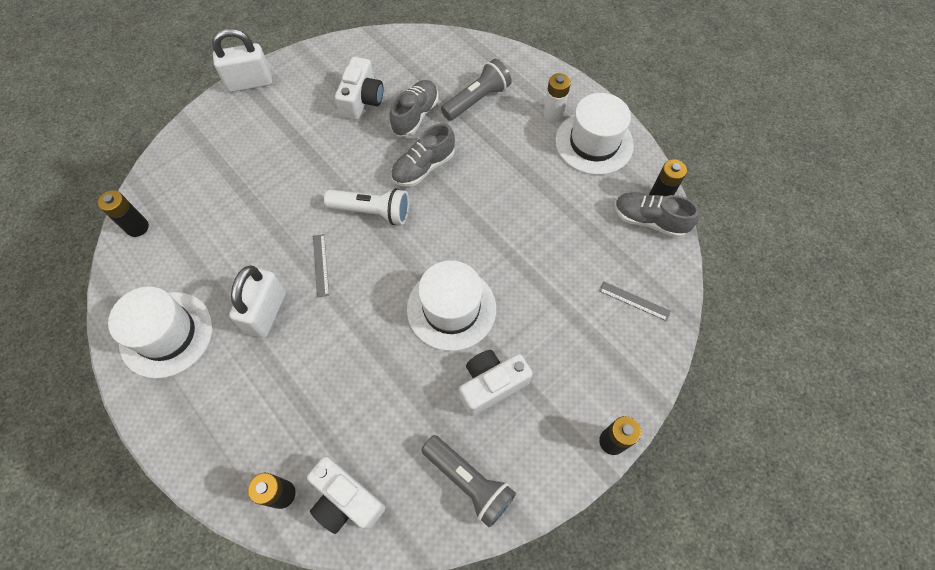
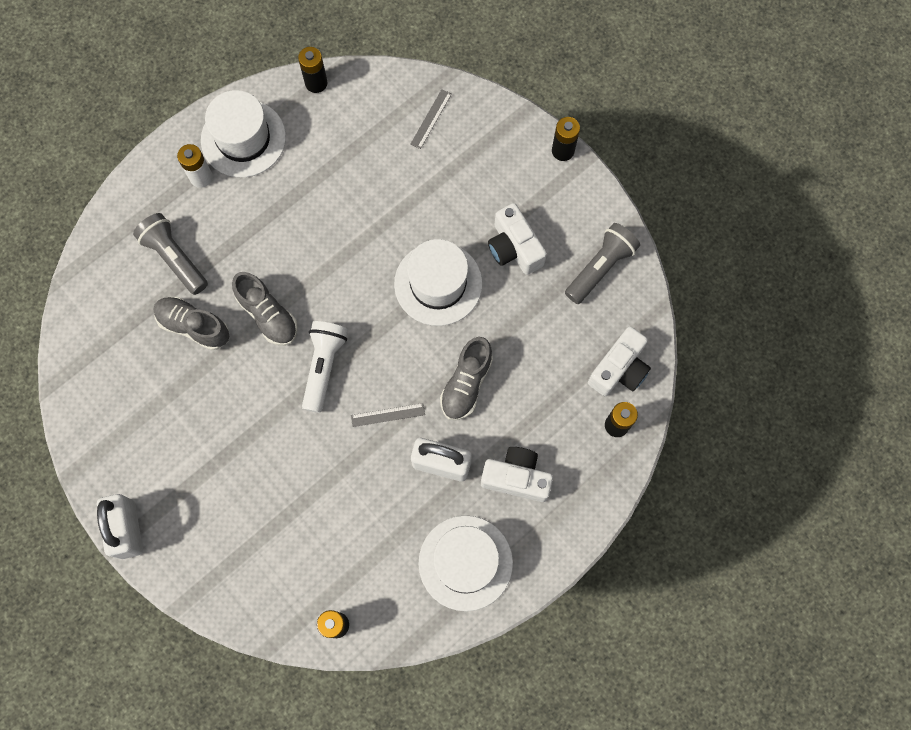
camera: 90 degrees left, 10 degrees up
(362, 100) = (165, 389): white camera -> white camera (516, 477)
(649, 220) = (343, 95): grey shoe -> grey shoe (466, 384)

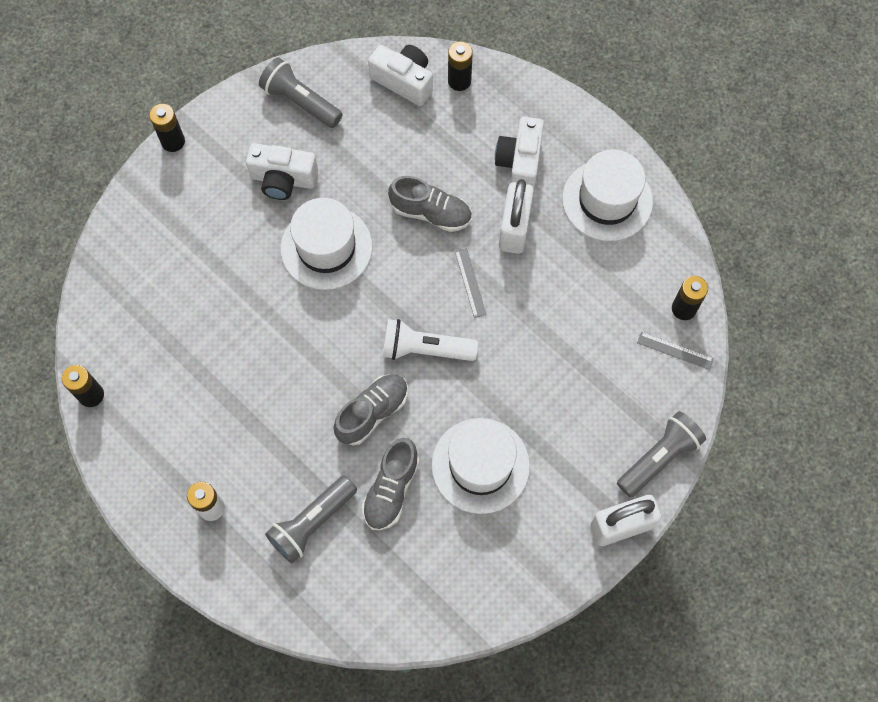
camera: 95 degrees left, 5 degrees down
(186, 575) = (659, 458): none -> grey flashlight
(243, 138) = (162, 467): white hat -> white hat (480, 465)
(431, 119) = (136, 270): grey ruler -> grey ruler (675, 351)
(514, 248) = (283, 179): white camera -> white camera turned 45 degrees clockwise

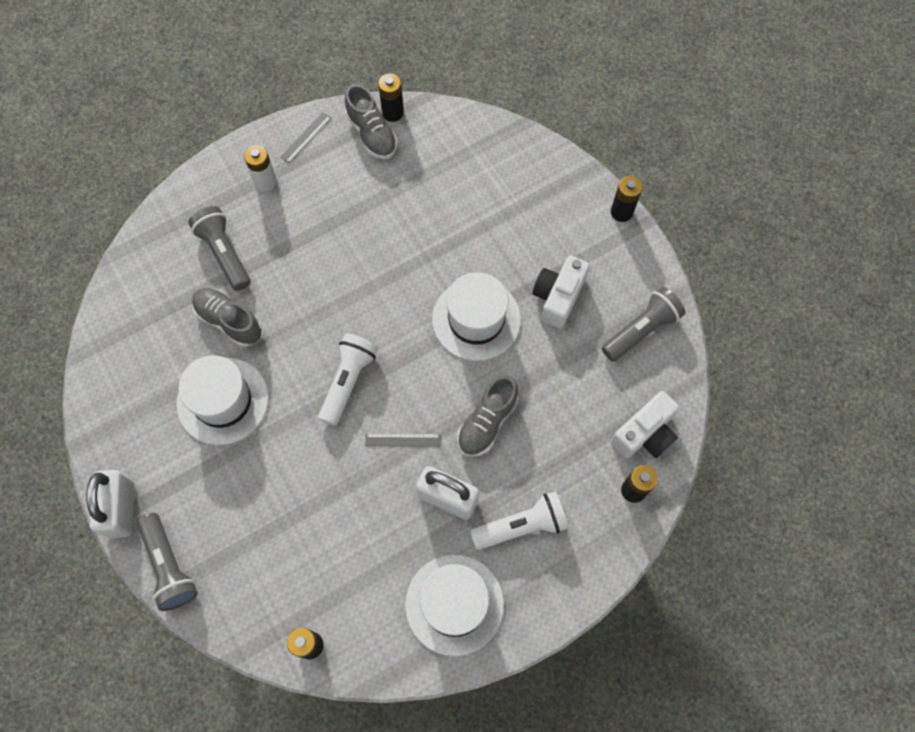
camera: 105 degrees right, 0 degrees up
(372, 413) = (303, 322): grey shoe -> grey shoe (372, 134)
(520, 162) = (522, 526): white camera -> white flashlight
(675, 351) = (269, 620): grey ruler -> grey ruler (305, 137)

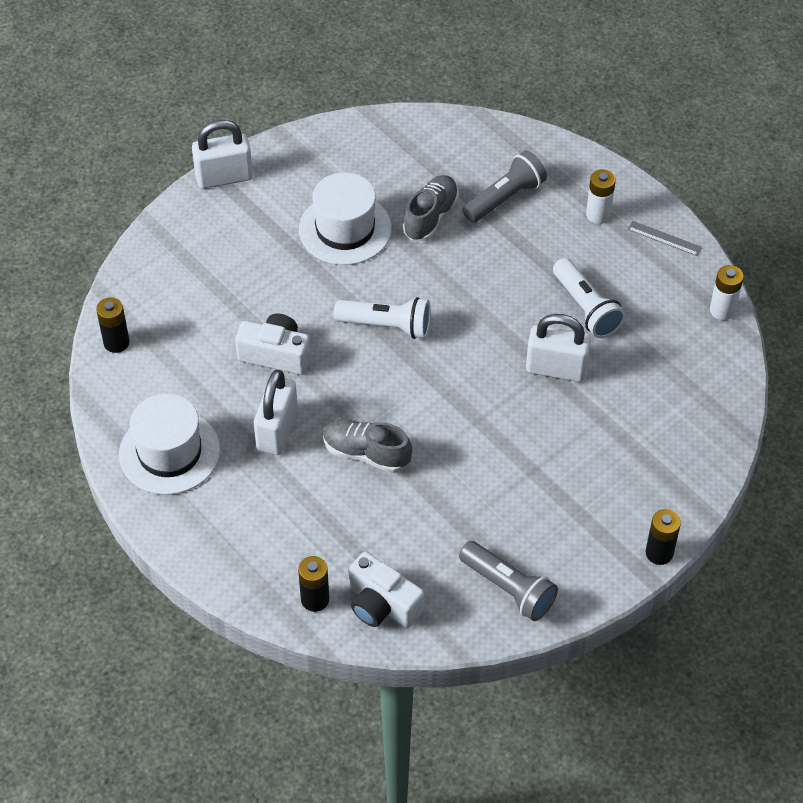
camera: 80 degrees right, 15 degrees down
(169, 566) = (176, 223): grey flashlight -> none
(372, 134) = (688, 296): grey shoe -> none
(393, 112) = (722, 310): black battery -> white battery
(402, 440) = (332, 382): grey ruler -> none
(426, 250) = (556, 369): none -> white padlock
(476, 319) = (483, 427): white hat -> none
(522, 526) = (258, 499): white flashlight -> white flashlight (586, 308)
(558, 297) = (530, 501): white camera -> white camera (276, 354)

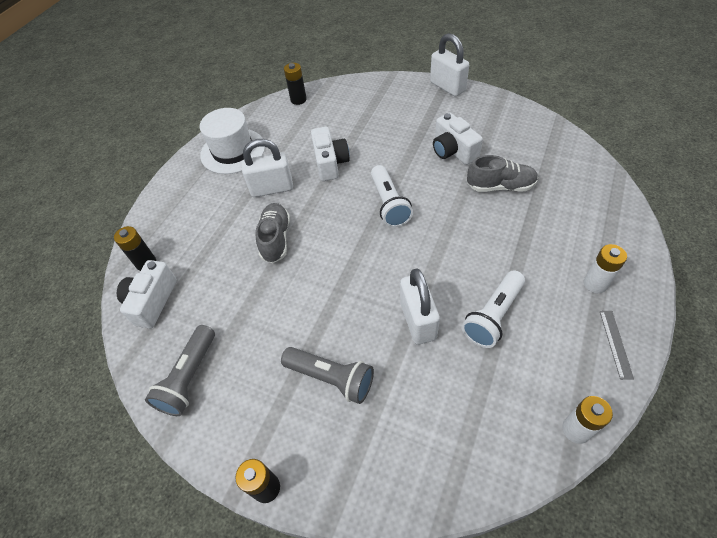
camera: 70 degrees right, 0 degrees up
(345, 229) = (453, 151): white hat -> white camera
(505, 198) = (555, 218): grey flashlight -> grey flashlight (331, 378)

